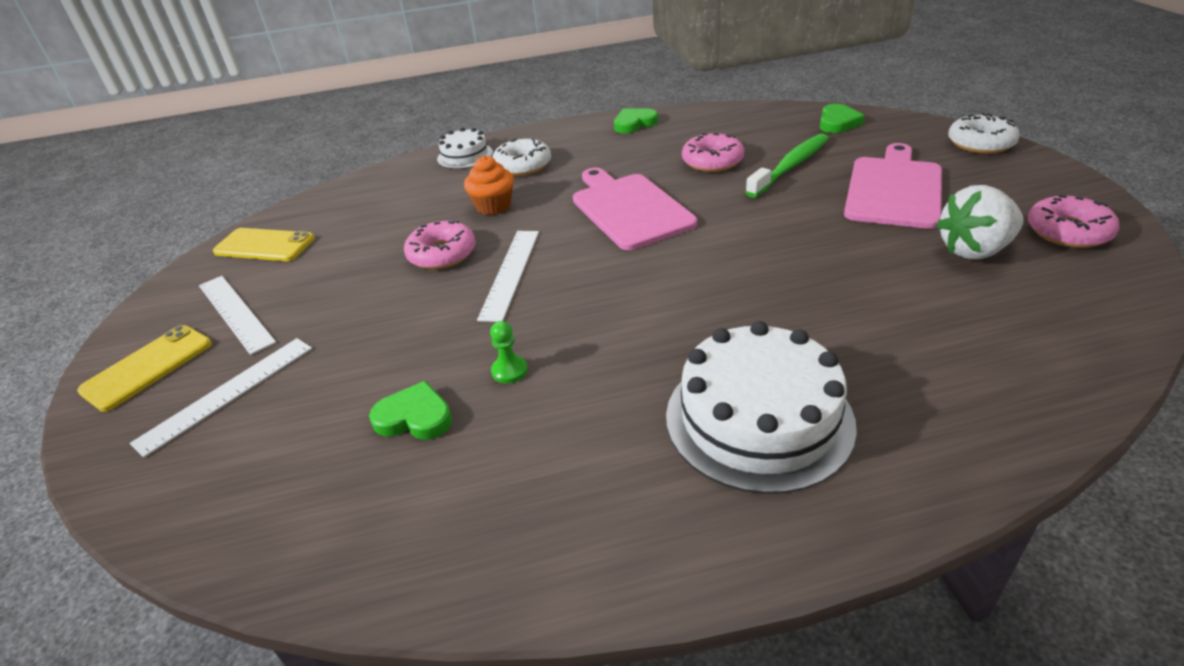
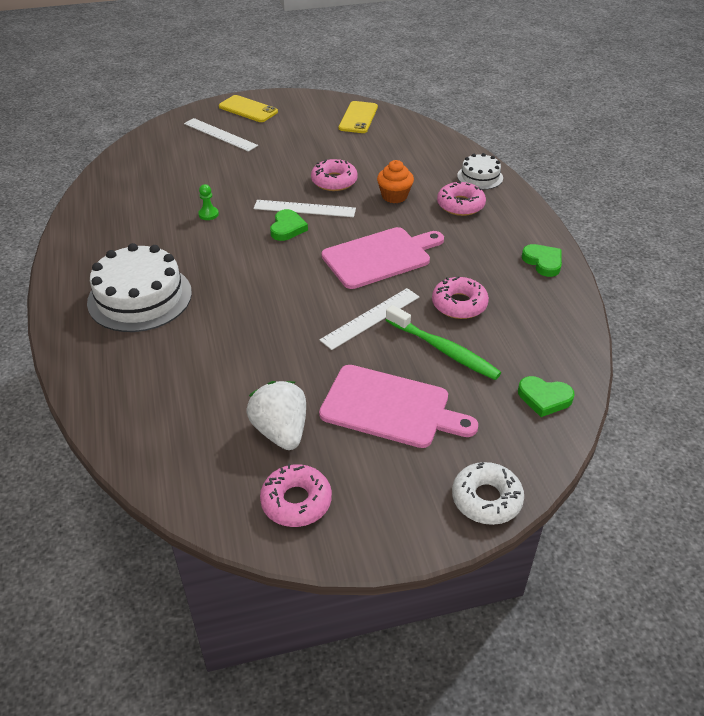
camera: 85 degrees right, 5 degrees up
(235, 313) = (288, 123): white ruler -> white ruler (370, 318)
(414, 417) = (183, 189): green heart -> green heart (287, 228)
(522, 165) = (460, 205): white donut -> pink donut

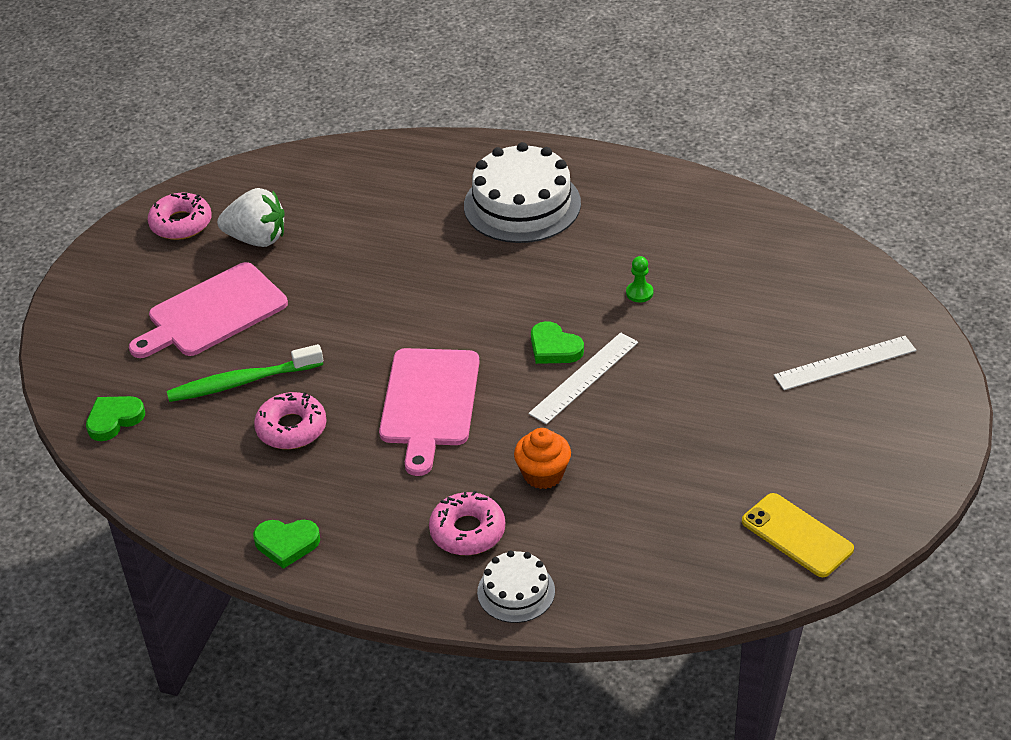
camera: 125 degrees right, 0 degrees up
(248, 109) = (911, 418): yellow phone -> none
(334, 181) = (627, 430): pink donut -> none
(370, 318) = (337, 350): white ruler -> none
(486, 499) = (67, 325): white donut -> none

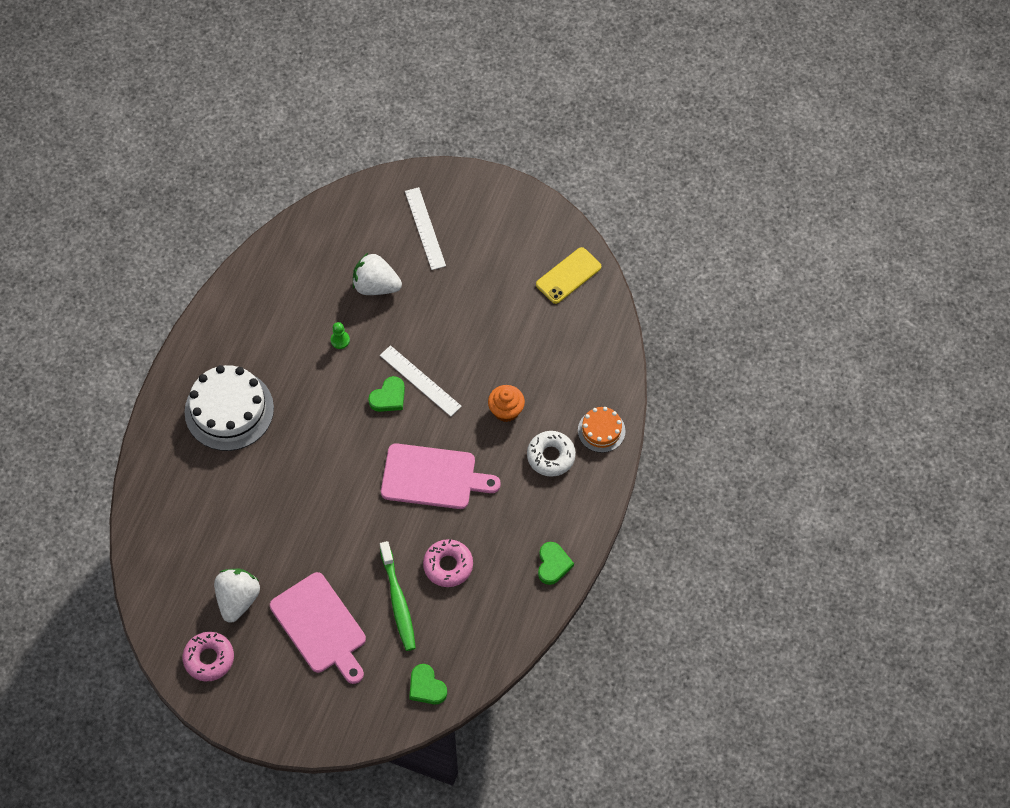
camera: 90 degrees left, 20 degrees up
(467, 531) = (551, 456): pink donut -> white donut
(516, 591) = (601, 430): white cake -> orange cake
(734, 320) = (376, 286): none -> white strawberry

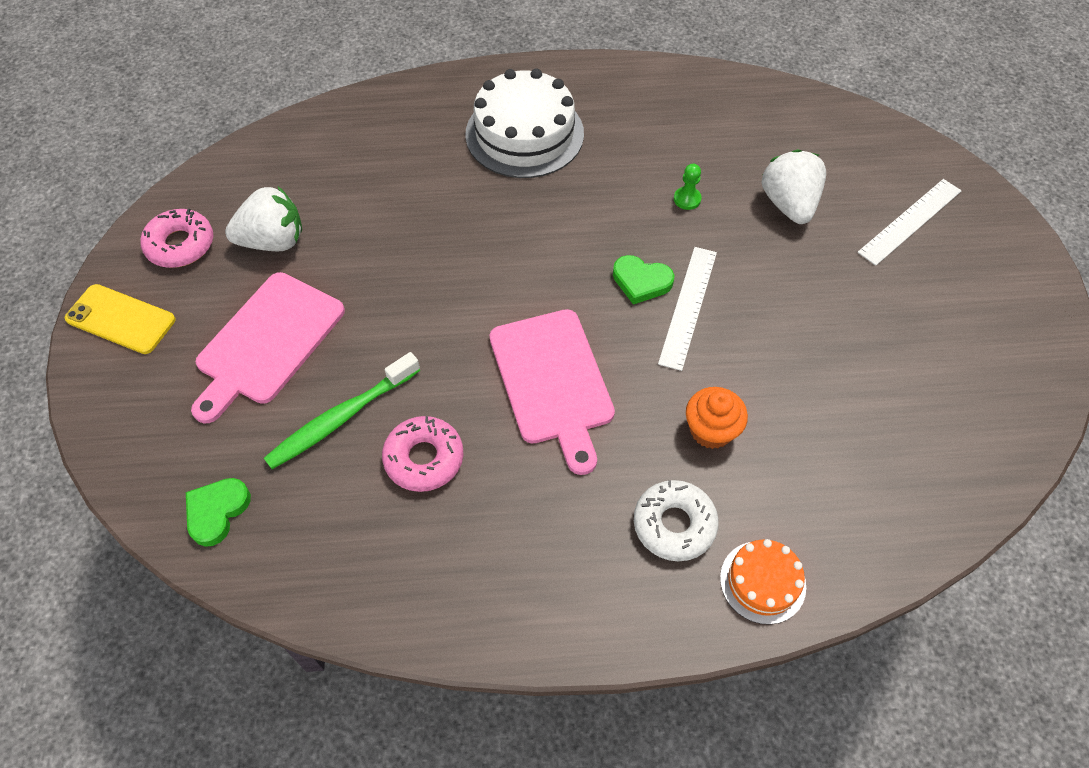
camera: 65 degrees right, 5 degrees down
(553, 564) = (492, 608): green heart -> none
(568, 275) = (982, 420): yellow phone -> yellow phone (121, 319)

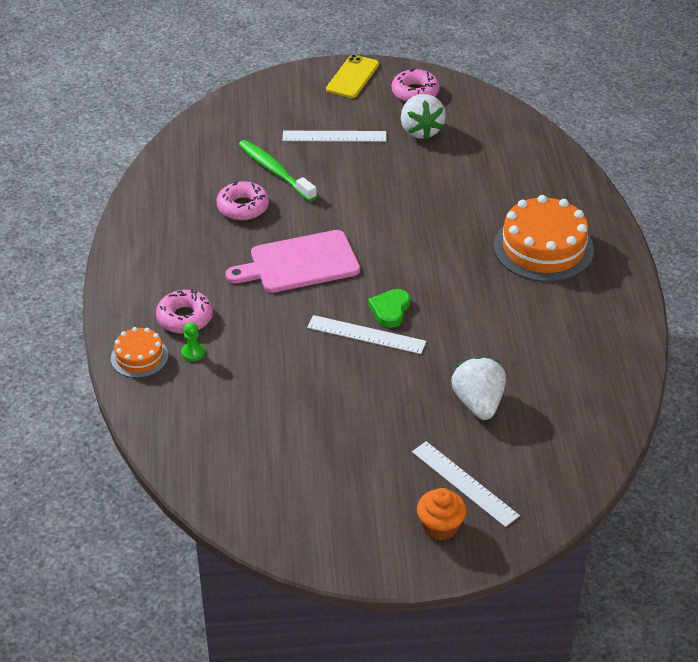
camera: 90 degrees right, 15 degrees down
(217, 511) = (213, 129): green heart -> none
(267, 342) = (334, 136): pink cutting board -> white ruler
(524, 134) = (543, 248): white cake -> orange cake
(674, 524) = (185, 318): white donut -> pink donut
(687, 199) = (479, 340): green pawn -> green pawn (193, 353)
(711, 430) = (256, 340): orange cupcake -> orange cupcake (440, 526)
(788, 204) = (478, 403): white strawberry -> white strawberry turned 90 degrees counterclockwise

